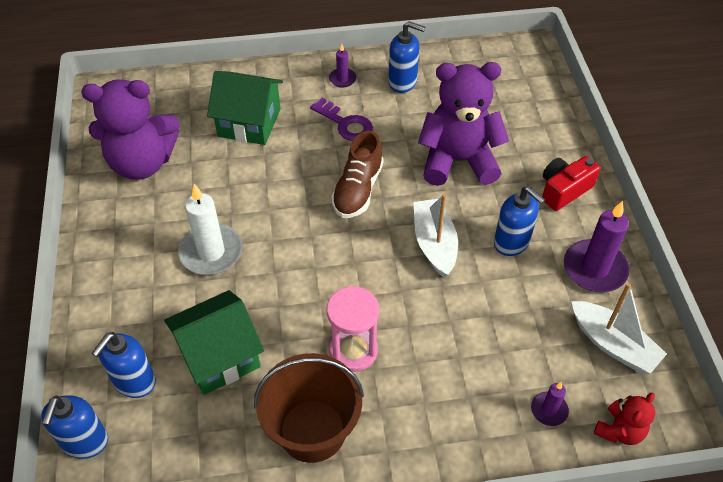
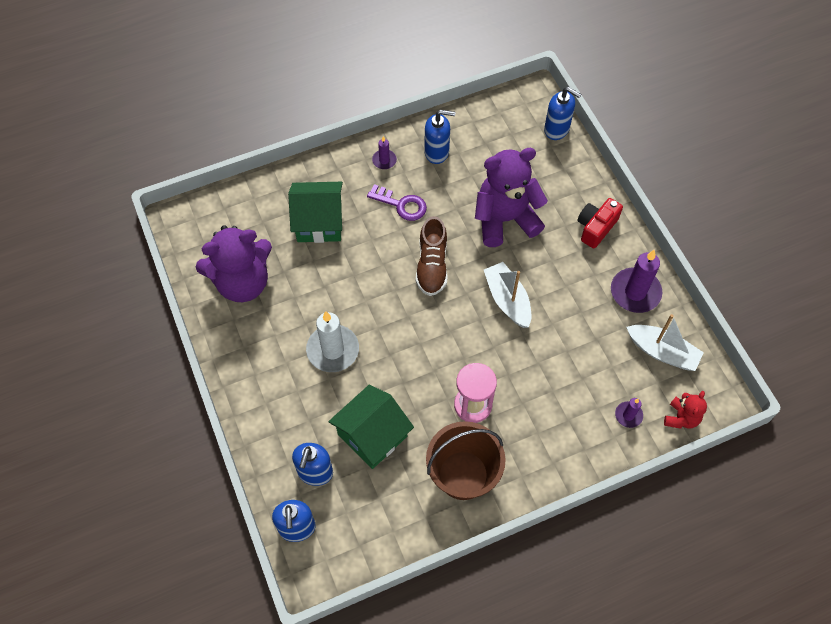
camera: 15 degrees left, 10 degrees up
(512, 242) = (567, 284): blue soap dispenser -> blue soap dispenser (557, 129)

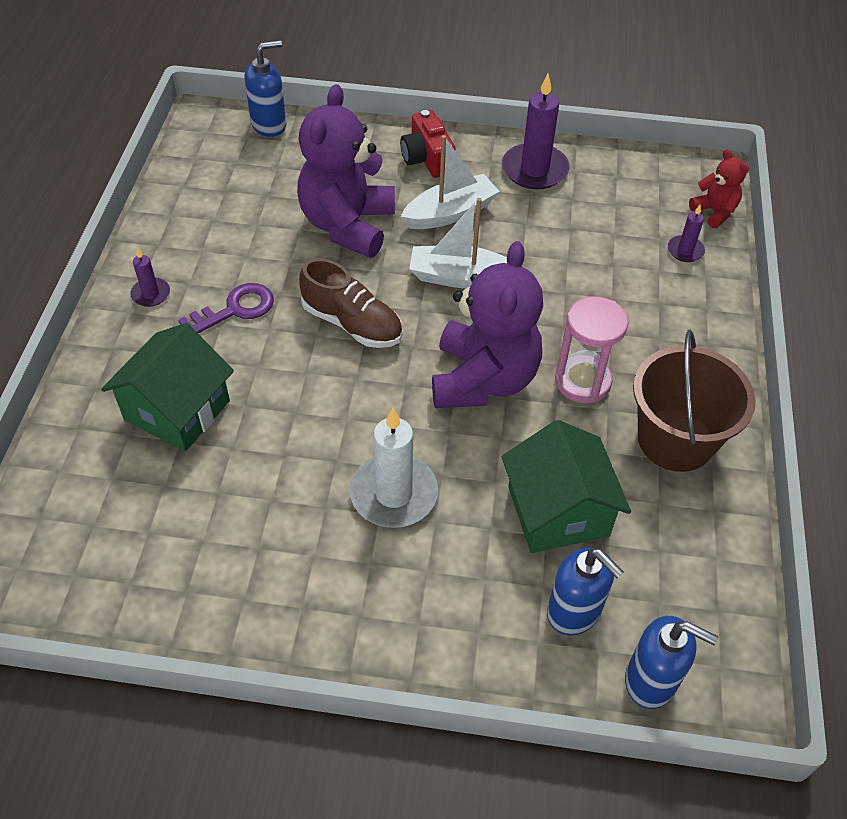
camera: 60 degrees left, 10 degrees down
(242, 282) = (190, 555): purple teddy bear -> purple teddy bear (483, 380)
(437, 152) = (192, 238): blue soap dispenser -> none
(662, 352) = (624, 186): white boat -> white boat (450, 213)

